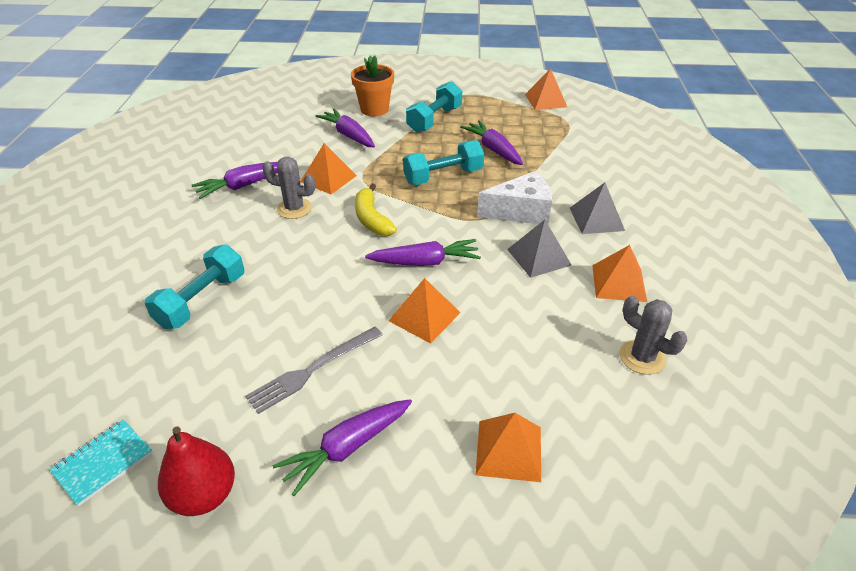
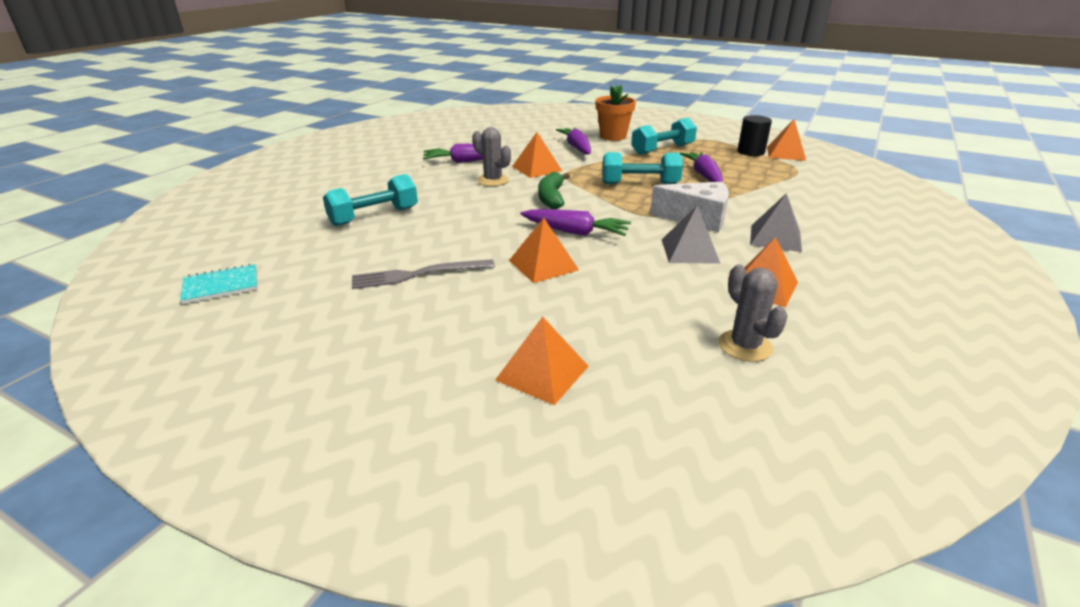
camera: 25 degrees right, 10 degrees down
(204, 495) = (267, 324): red pear -> none
(347, 448) = (400, 328): purple carrot -> none
(371, 219) = (551, 198): yellow banana -> green banana
(515, 105) = (751, 152): none -> black cylinder

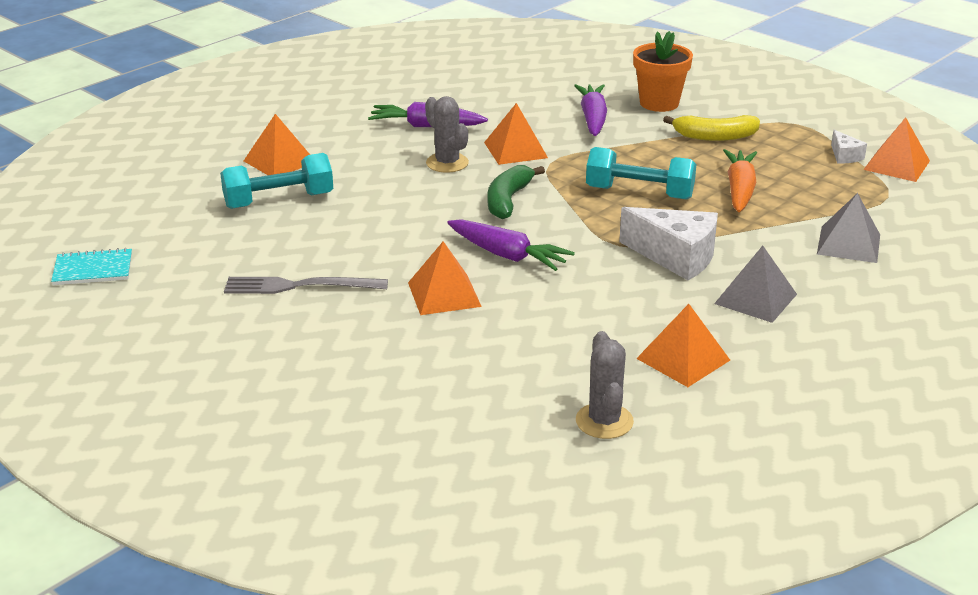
camera: 15 degrees right, 0 degrees up
(542, 373) = (376, 413): orange pyramid -> orange pyramid (279, 161)
(662, 150) = (715, 137): turquoise dumbbell -> yellow banana
(689, 251) = (631, 301): grey pyramid -> grey pyramid (848, 244)
(704, 175) = (740, 190): purple carrot -> orange carrot
(751, 152) = (844, 156): black cylinder -> white cheese

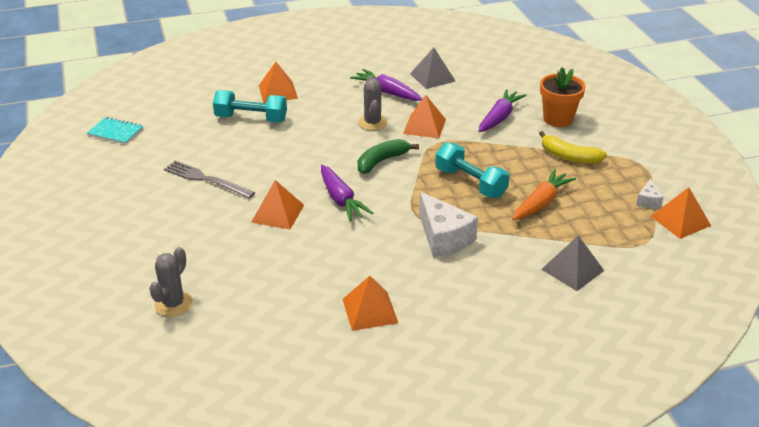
camera: 30 degrees right, 5 degrees up
(604, 421) = (279, 332): grey cactus -> grey cactus (173, 304)
(755, 299) = (462, 286): grey pyramid -> grey pyramid (432, 77)

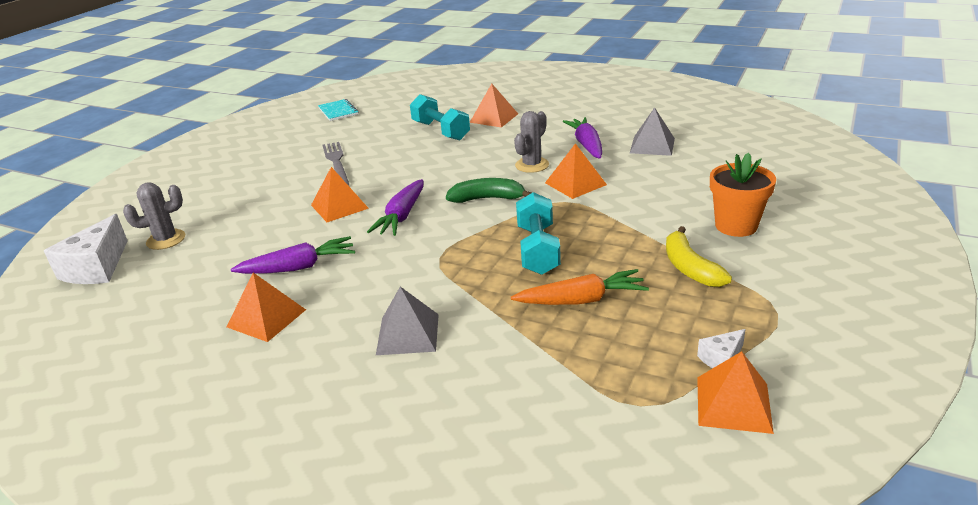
camera: 45 degrees right, 5 degrees down
(443, 237) = (430, 287): white cheese -> white cheese (97, 267)
(499, 118) = (667, 202): purple carrot -> purple carrot (298, 267)
(572, 269) = (504, 386): grey pyramid -> grey pyramid (408, 334)

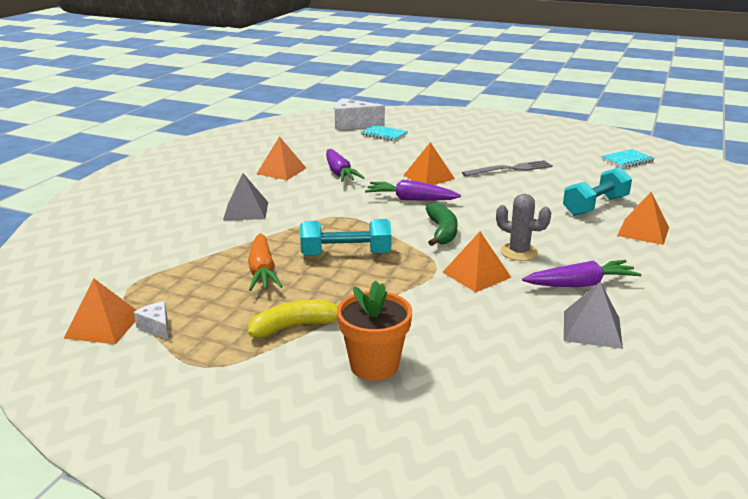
camera: 85 degrees right, 5 degrees down
(166, 240) = (384, 134): grey cactus -> turquoise notebook

